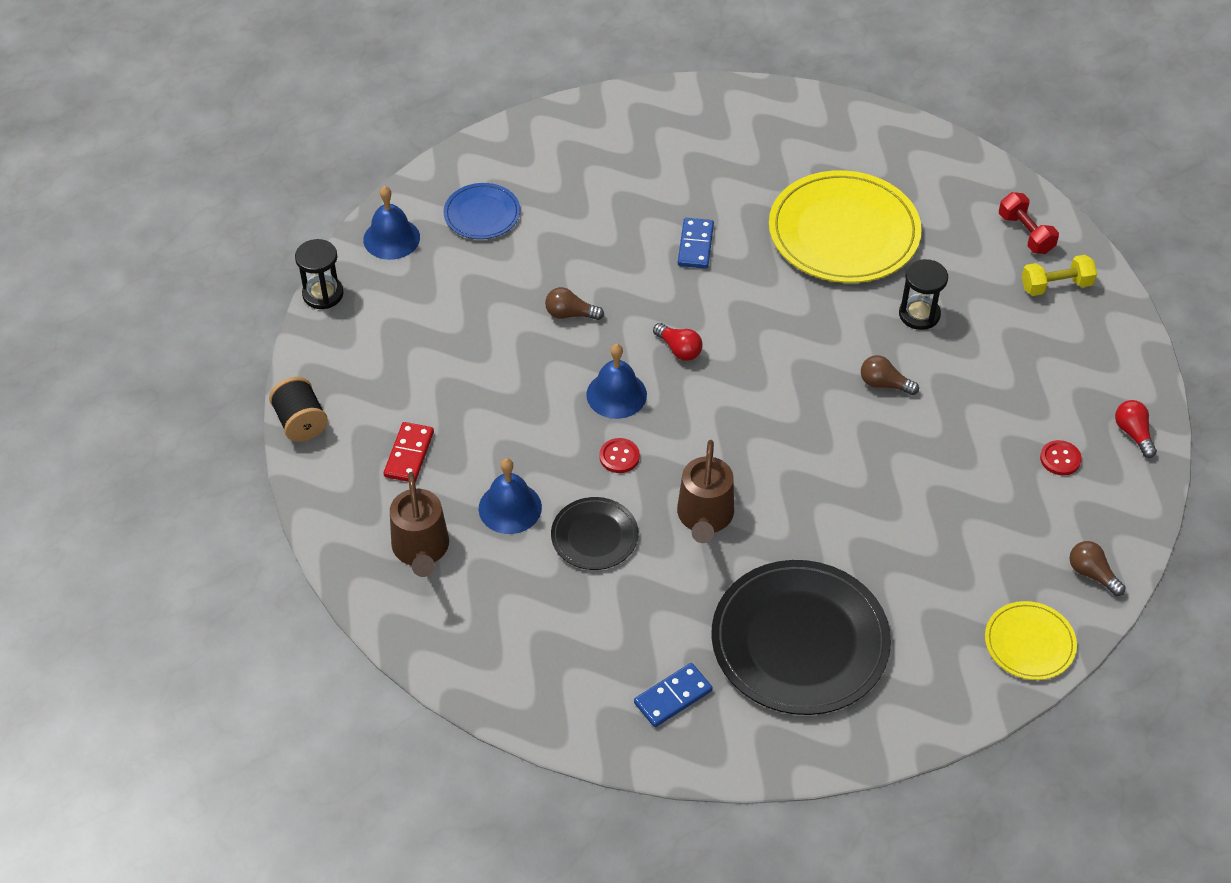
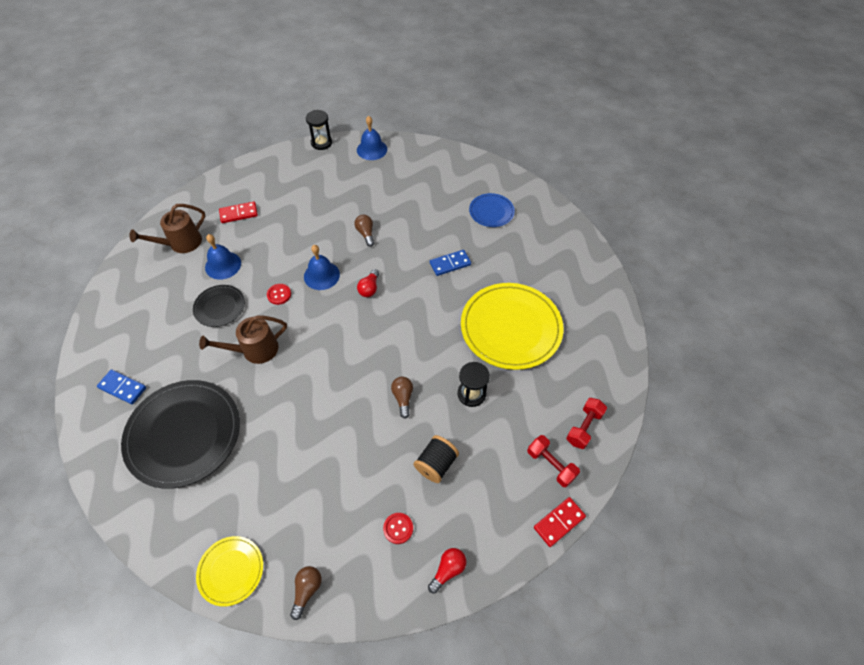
camera: 60 degrees right, 5 degrees up
(301, 422) = (239, 169): black spool -> black spool (436, 464)
(482, 214) = (410, 173): blue plate -> blue plate (491, 212)
(1056, 285) = (551, 464): yellow dumbbell -> red dumbbell
(1128, 312) = (559, 522): none -> red domino

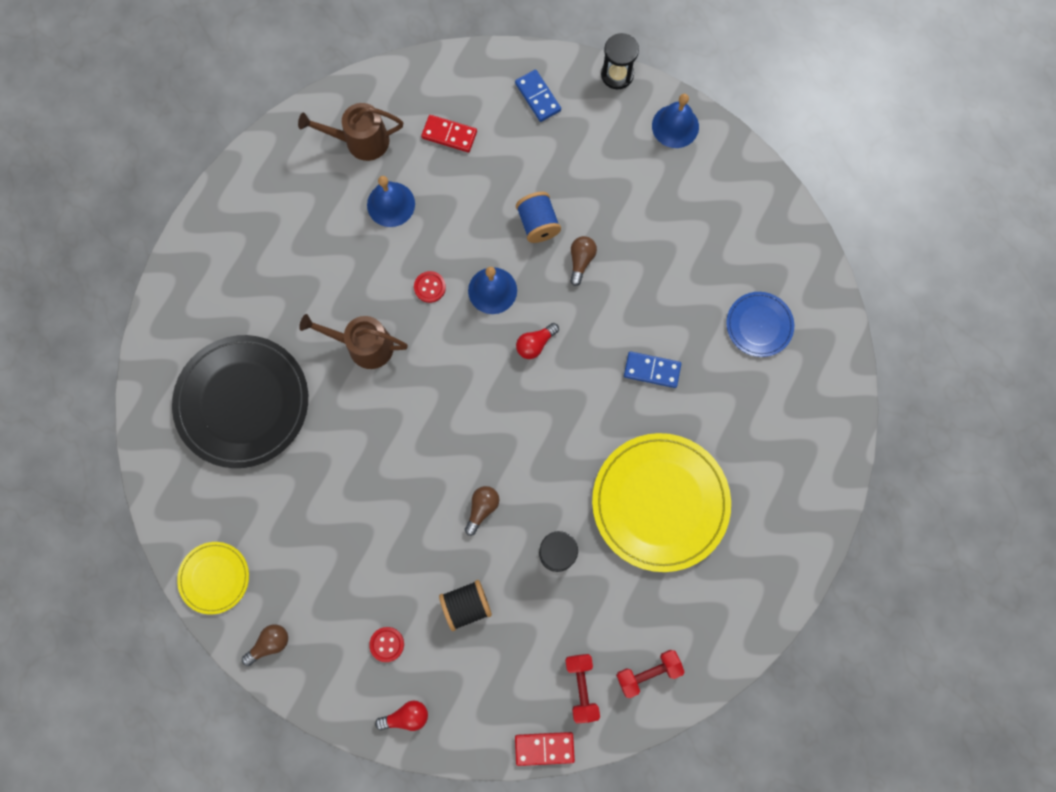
camera: 35 degrees right, 20 degrees up
(123, 388) = (210, 306): blue domino -> blue domino (538, 97)
(220, 307) = (357, 263): black plate -> none
(326, 229) = (538, 224): none -> blue spool

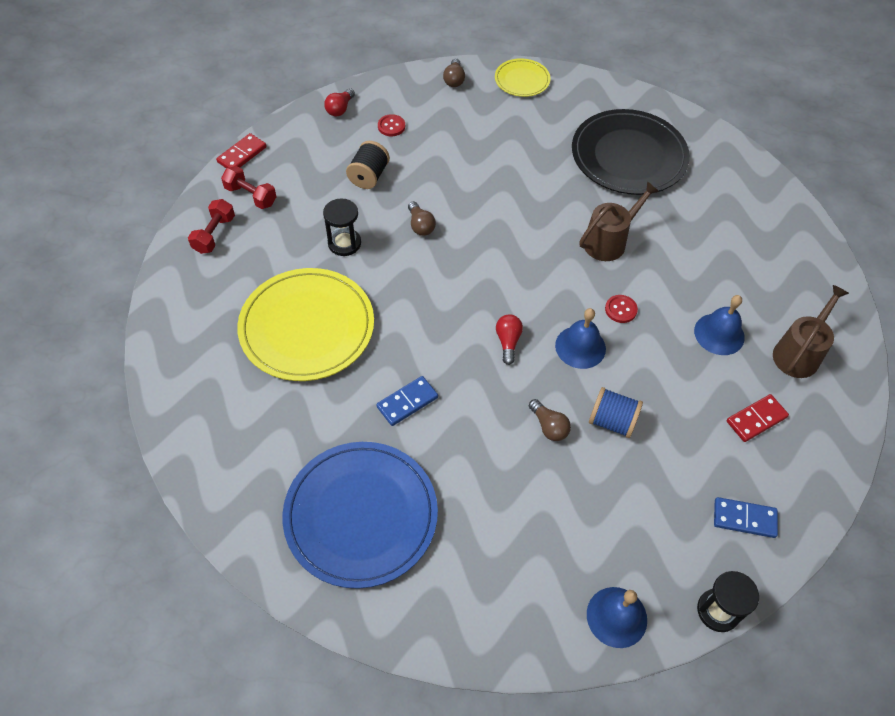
camera: 130 degrees right, 20 degrees down
(759, 325) = (361, 515): blue plate -> blue plate, size x1.96

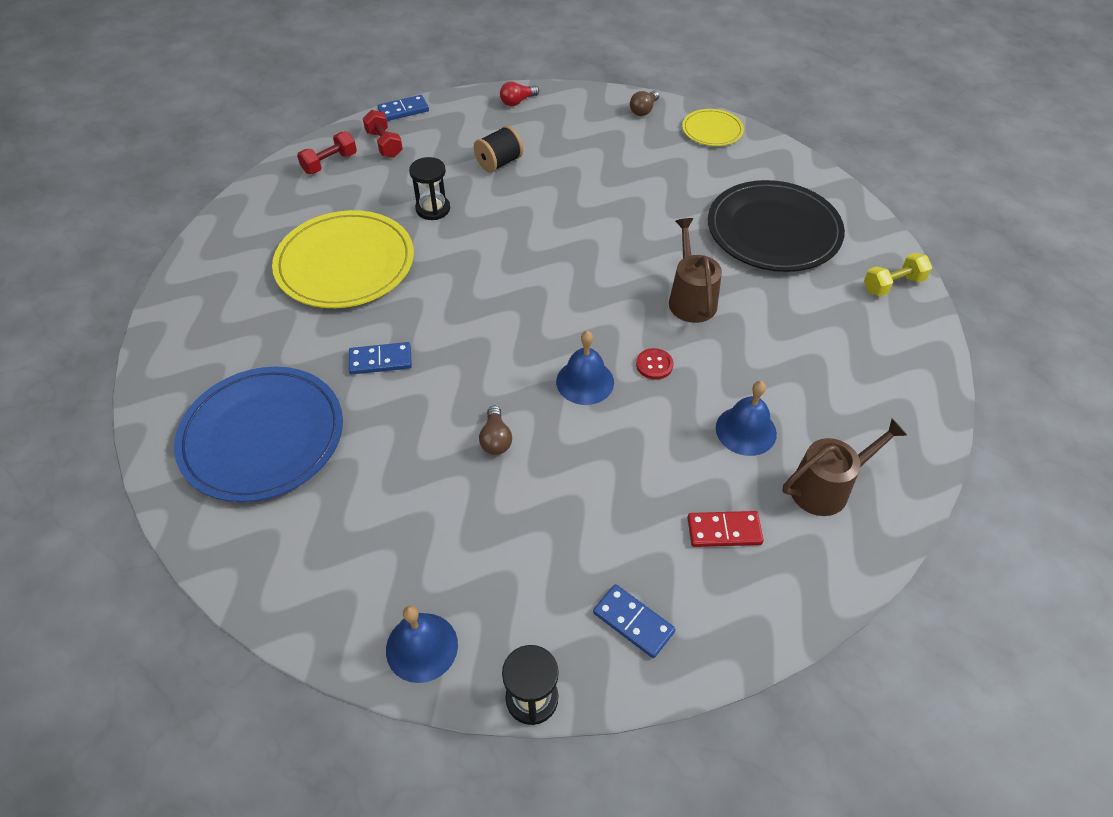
camera: 30 degrees right, 5 degrees down
(242, 155) = (403, 110): red domino -> blue domino
(391, 126) = (553, 130): red button -> none
(420, 225) = (513, 219): brown light bulb -> none
(508, 342) = (516, 348): red light bulb -> none
(609, 241) = (691, 299): brown watering can -> brown watering can turned 90 degrees counterclockwise
(612, 421) = (563, 463): blue spool -> none
(740, 169) = (893, 285): none -> yellow dumbbell

